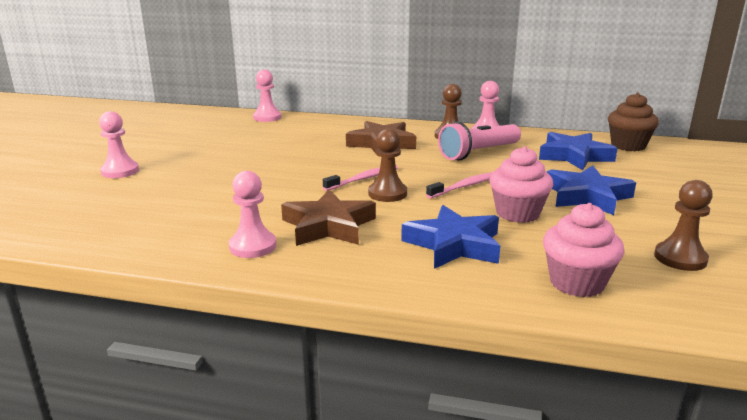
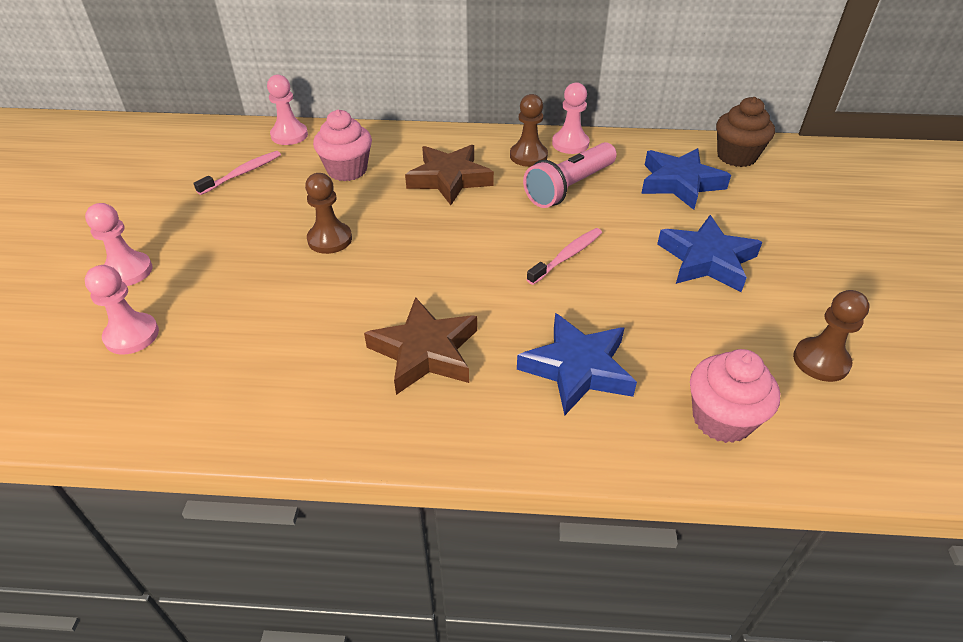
camera: 10 degrees left, 20 degrees up
(253, 246) = (344, 403): pink pawn -> pink pawn (132, 335)
(363, 179) = (444, 254): pink toothbrush -> pink toothbrush (242, 173)
(387, 193) = (480, 280): brown pawn -> brown pawn (330, 239)
(517, 213) = (636, 301): pink cupcake -> pink cupcake (347, 170)

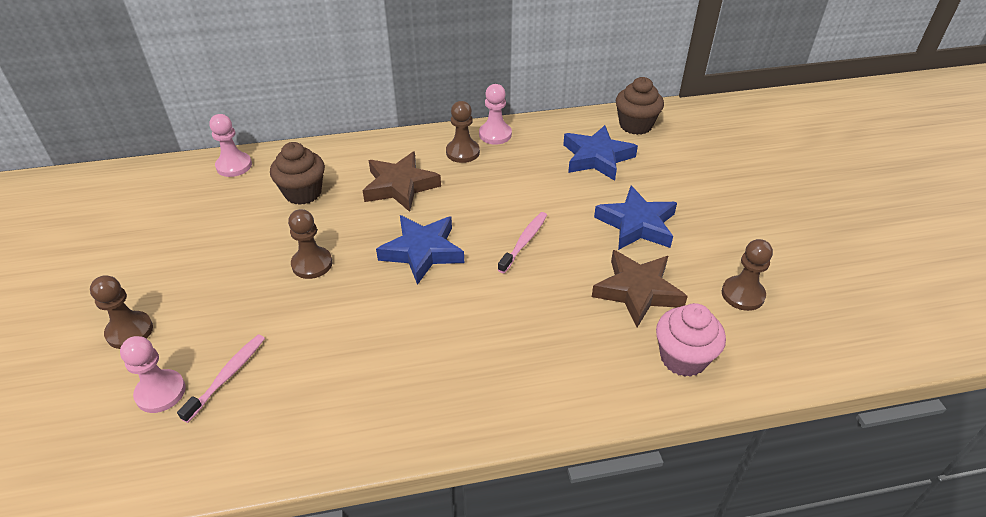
camera: 15 degrees left, 0 degrees up
(128, 271) = (129, 331): pink pawn -> brown pawn
(242, 173) = (203, 212): pink toothbrush -> pink toothbrush (227, 376)
(347, 170) = (303, 193): pink cupcake -> brown cupcake
(425, 352) = (433, 352): brown star -> brown star (637, 291)
(569, 187) = (507, 177): pink flashlight -> none
(577, 369) = (562, 340): blue star -> blue star (422, 252)

